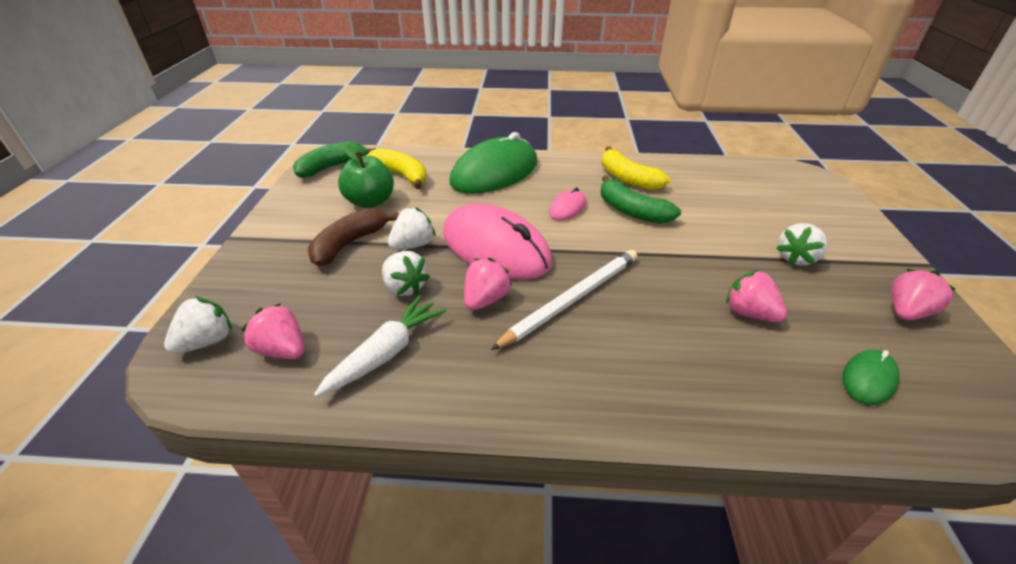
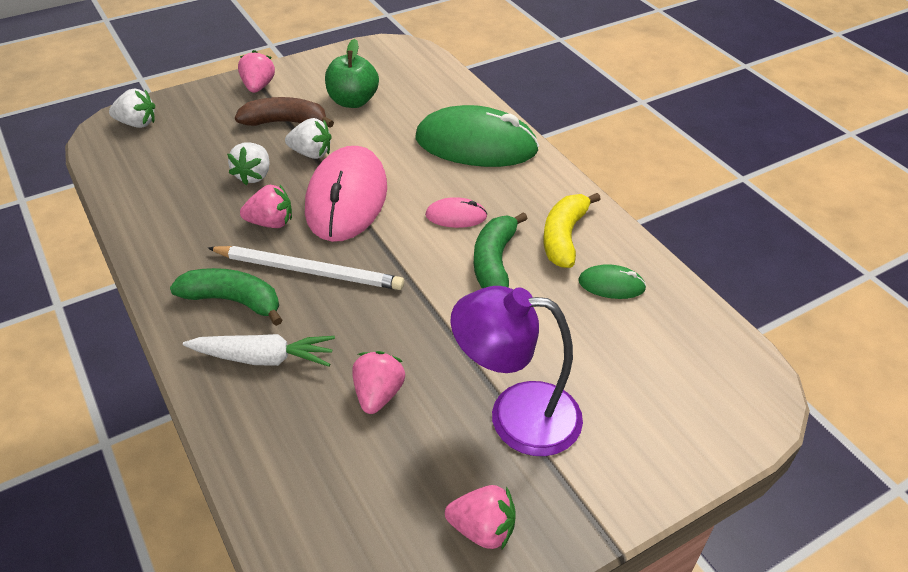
camera: 55 degrees right, 5 degrees up
(283, 350) = (150, 157): pink strawberry -> pink strawberry (258, 87)
(332, 167) = (387, 54): green banana -> green banana (233, 301)
(386, 353) = (177, 202): white carrot -> white carrot (264, 358)
(401, 175) = (412, 95): yellow banana -> none
(796, 258) = (516, 415): white strawberry -> purple lamp
(868, 379) = (336, 502): green mouse -> green mouse (611, 285)

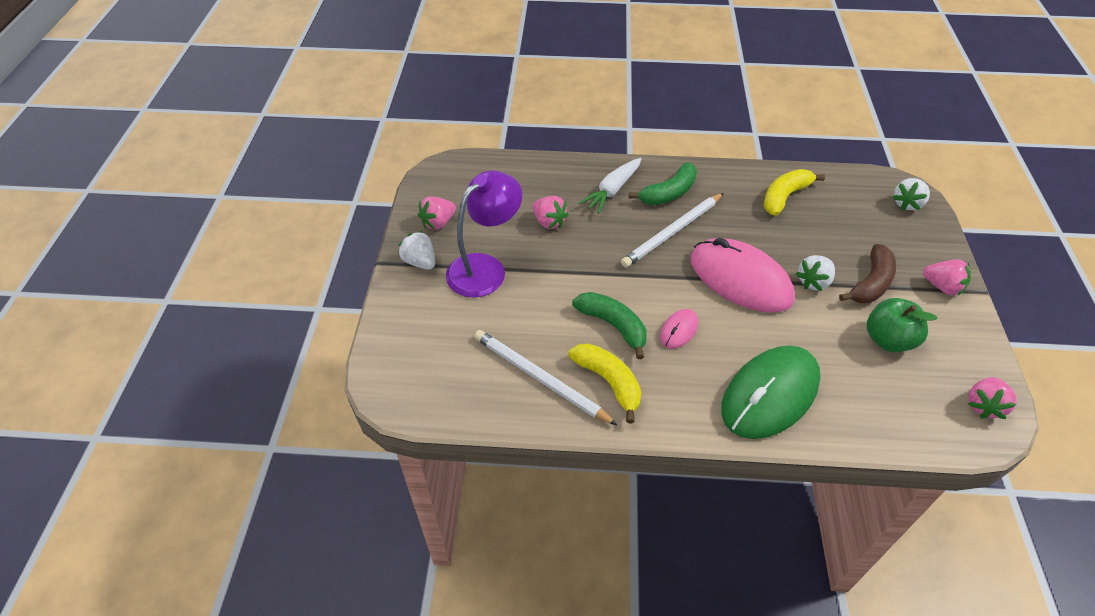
camera: 125 degrees right, 5 degrees up
(177, 205) = (784, 197): none -> yellow banana
(254, 176) = (799, 241): white strawberry -> white strawberry (420, 262)
(271, 223) = (736, 232): pink strawberry -> pink strawberry (983, 405)
(611, 285) = (540, 378): green mouse -> white pencil

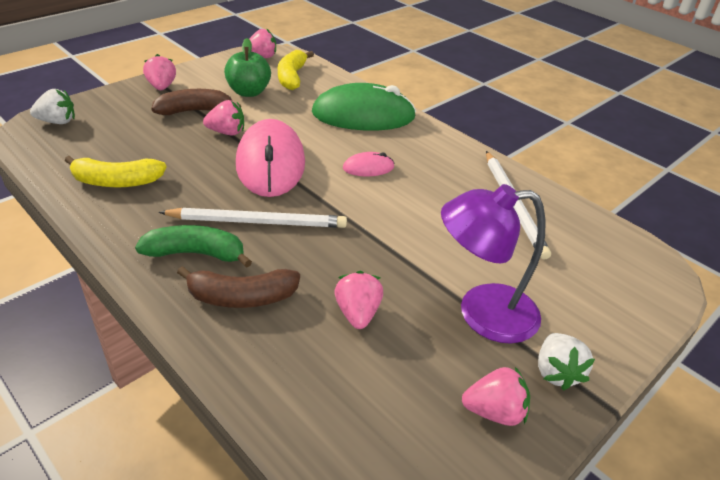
camera: 140 degrees left, 10 degrees down
(609, 382) = (461, 175): yellow banana -> yellow banana (292, 77)
(612, 190) = (242, 297): white carrot -> brown banana
(613, 325) = (414, 198): green banana -> none
(813, 282) = (227, 132): white strawberry -> pink strawberry

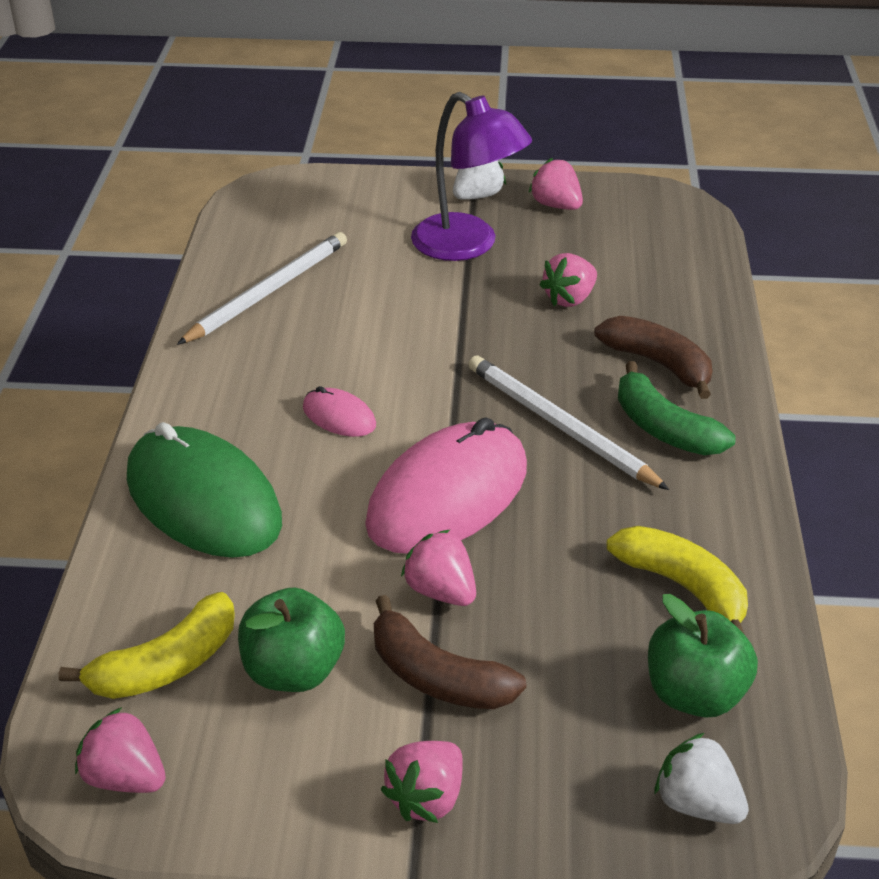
camera: 130 degrees left, 0 degrees up
(81, 149) = (695, 694): none -> green apple

